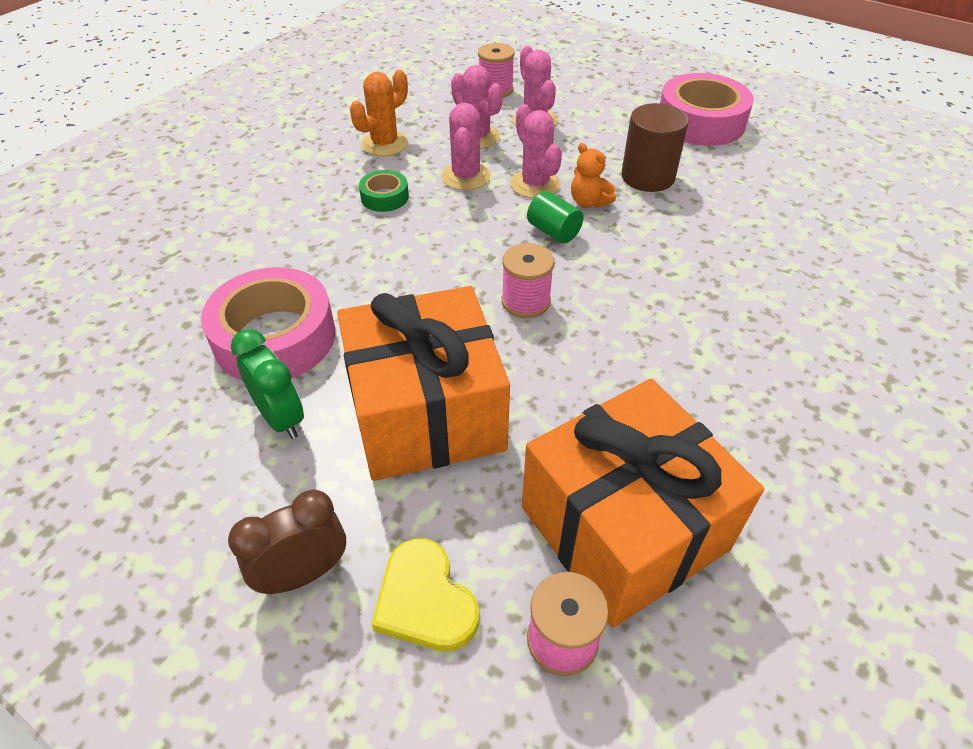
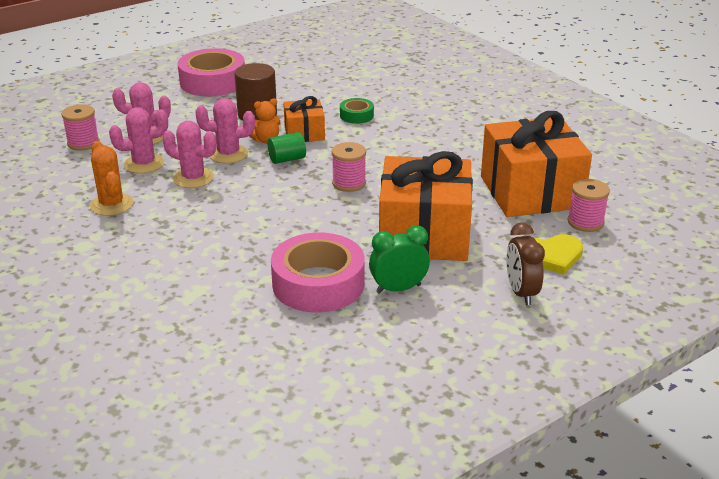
camera: 70 degrees left, 15 degrees down
(384, 197) = (188, 216): green tape -> green tape (356, 115)
(631, 227) = (304, 133): none -> orange gift

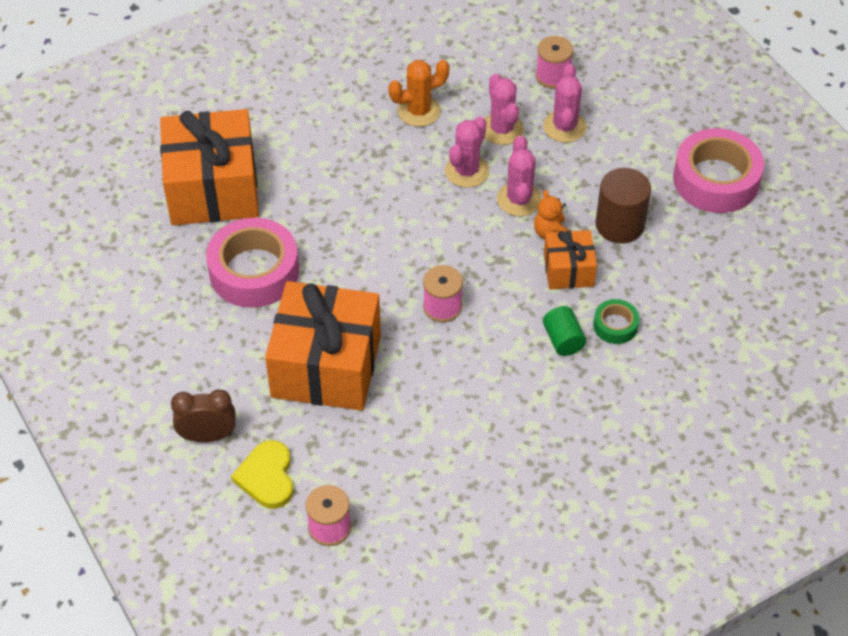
camera: 95 degrees right, 20 degrees up
(287, 159) = (503, 252): green cylinder -> green cylinder (563, 340)
(398, 289) = (234, 334): green clock -> none
(531, 192) = (404, 485): orange gift -> orange gift (213, 188)

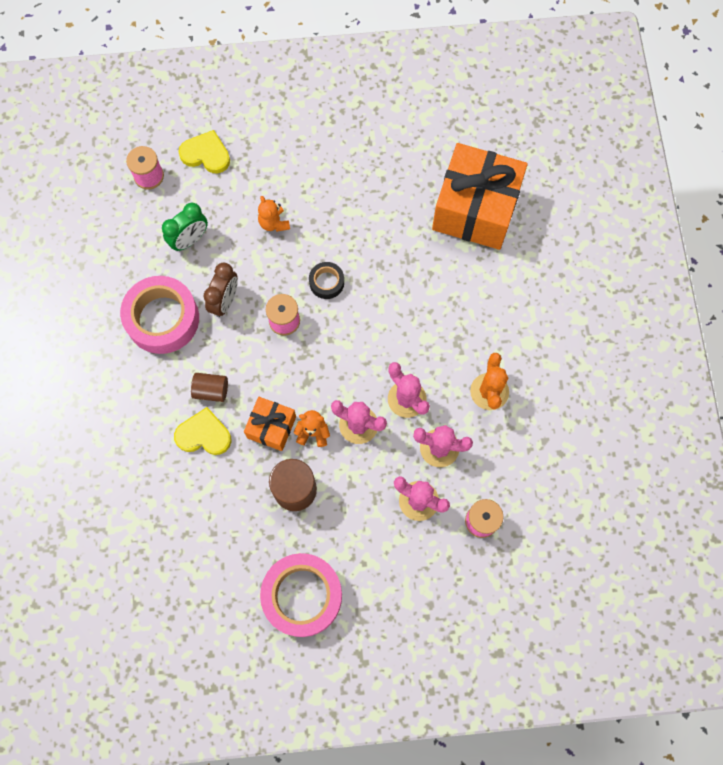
camera: 115 degrees right, 20 degrees up
(208, 436) = (257, 131): brown clock -> brown clock (225, 301)
(254, 271) = (381, 208): pink tape -> pink tape (162, 319)
(326, 366) = (274, 223): orange gift -> orange teddy bear
(374, 286) = (326, 282): none -> black tape
(394, 442) = (190, 240): none -> green clock
(563, 340) = (211, 390): green cylinder -> brown cylinder
(615, 325) = (204, 434): green tape -> yellow heart

